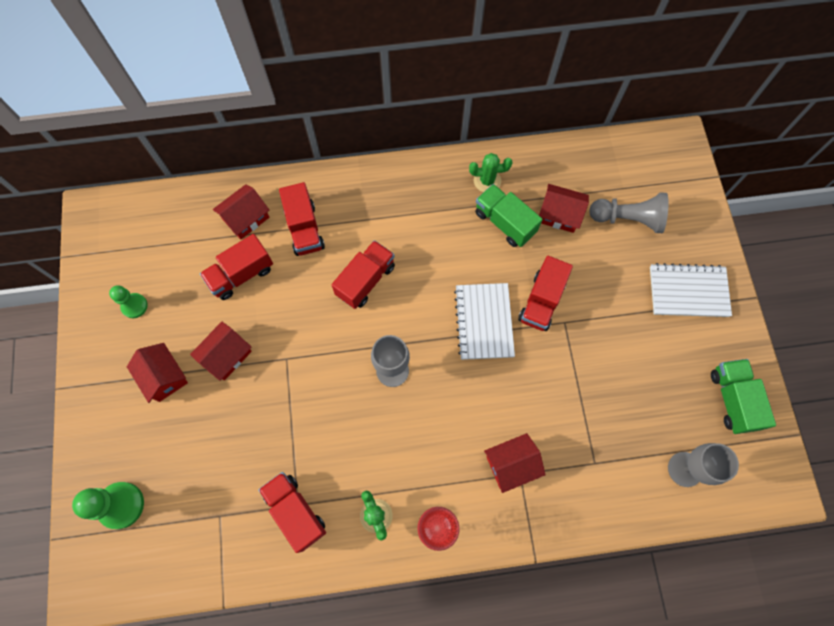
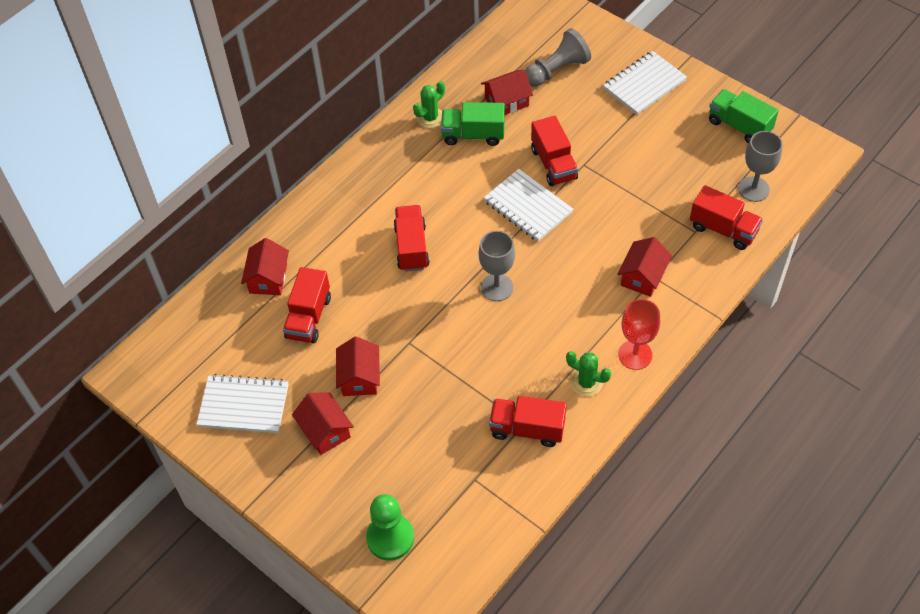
camera: 40 degrees left, 15 degrees down
(134, 306) = (244, 405): green pawn -> white notebook
(164, 377) = (325, 430): red house -> red house turned 45 degrees clockwise
(304, 229) = (324, 250): red truck -> red truck (723, 229)

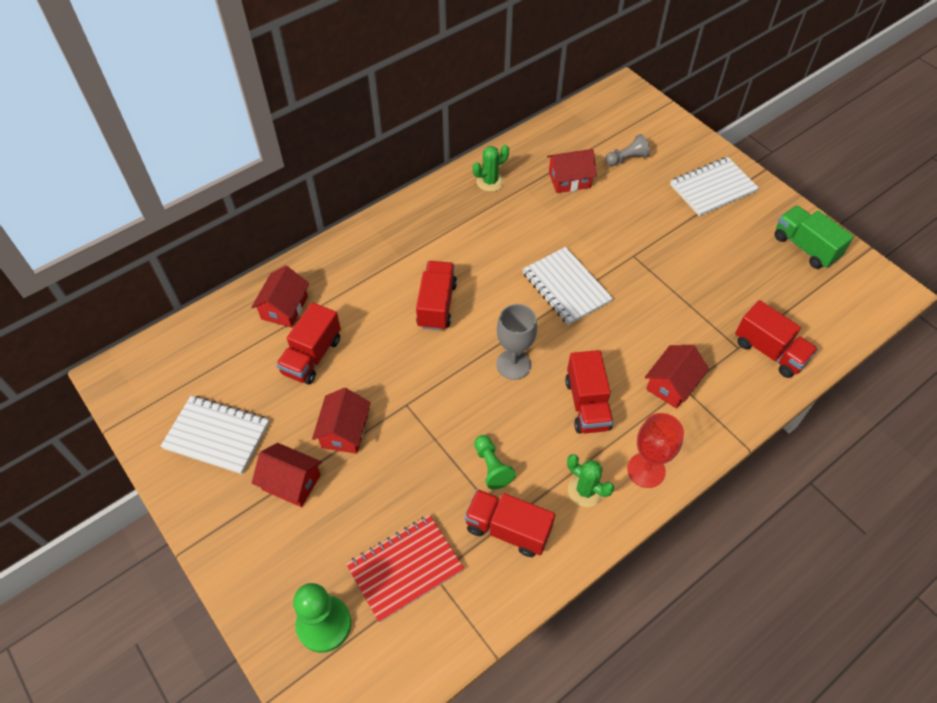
camera: 10 degrees right, 0 degrees up
(325, 430) = (291, 482): red house -> red house turned 45 degrees counterclockwise
(447, 479) = (405, 568): none -> red notebook
(473, 135) = (528, 205): green truck -> none
(500, 380) = (492, 467): none -> green pawn
(553, 164) = (602, 249): red truck -> red truck (587, 404)
(557, 70) = (627, 159): grey pawn -> grey pawn, size x0.62
(753, 189) = (810, 315): grey goblet -> none

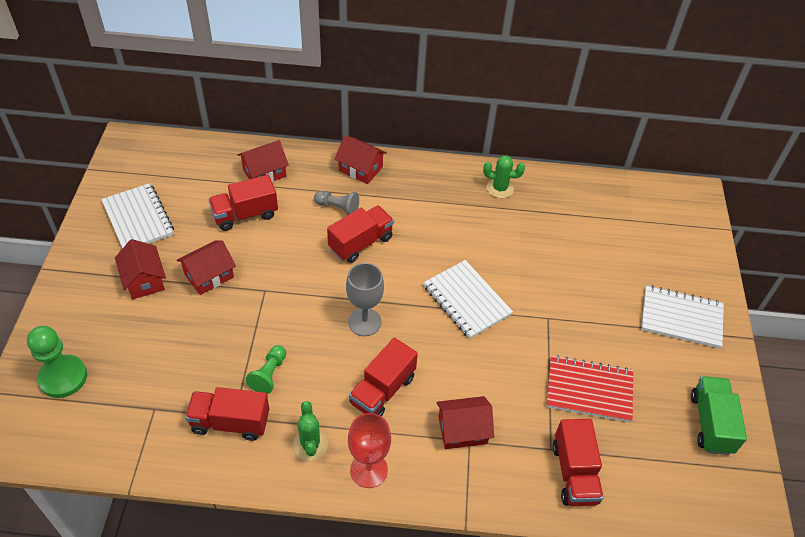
camera: 40 degrees right, 5 degrees down
(405, 568) = (143, 388): red notebook -> red notebook (589, 390)
(508, 529) = (230, 422): red truck -> red truck turned 60 degrees counterclockwise
(566, 287) = (466, 300): white notebook -> white notebook turned 45 degrees counterclockwise
(569, 180) = (563, 229): red house -> red house (360, 169)
(627, 159) = (631, 245): grey pawn -> grey pawn (338, 208)

